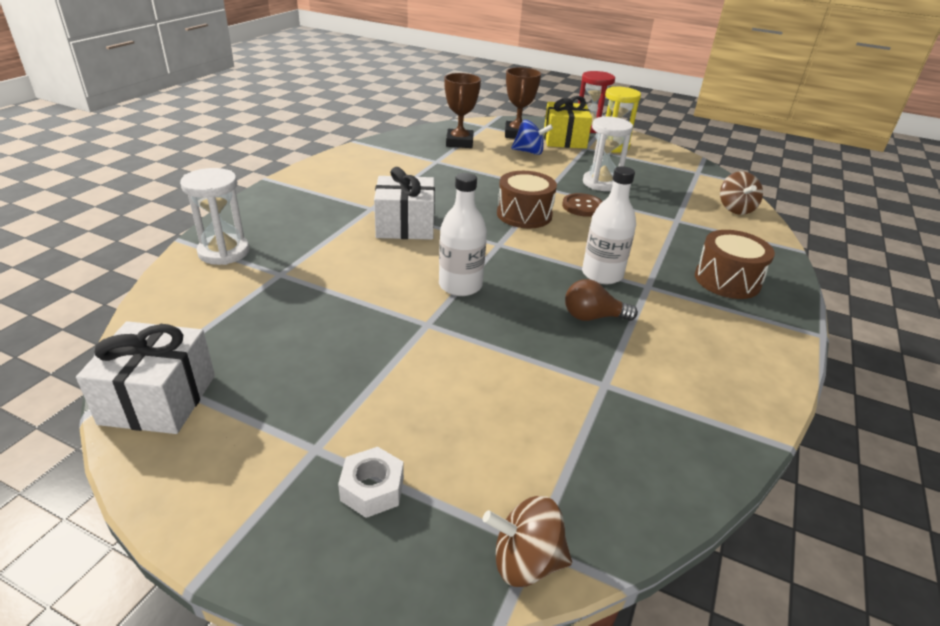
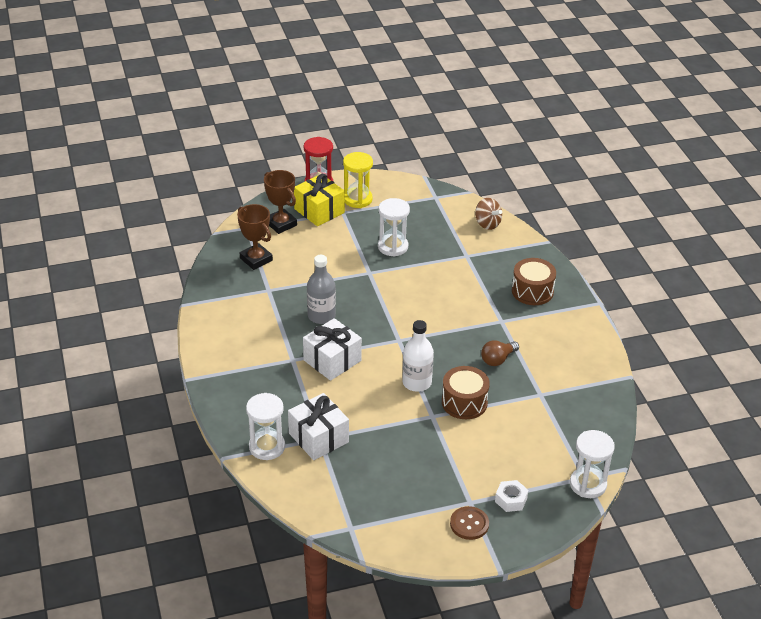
camera: 40 degrees left, 5 degrees up
(158, 399) = (378, 531): white gift -> white gift (318, 438)
(452, 194) = (321, 316): none -> grey bottle
(524, 214) = (383, 306): brown drum -> brown drum (464, 402)
(526, 561) = (588, 484): brown spinning top -> white hourglass
(529, 152) = (314, 241): blue spinning top -> none
(582, 206) = (406, 277): brown button -> brown button (469, 524)
(602, 274) = (473, 327): white bottle -> none

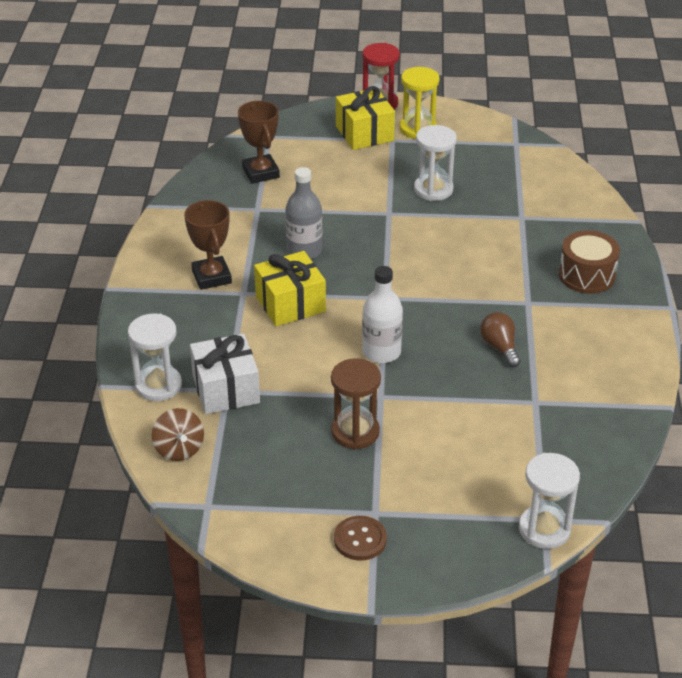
camera: 20 degrees right, 0 degrees up
(281, 224) = (311, 140): brown trophy -> brown trophy (211, 277)
(332, 360) = (290, 304): white gift -> yellow gift
(427, 447) = (355, 432): none -> brown hourglass
(464, 402) = (430, 389): brown drum -> none
(487, 224) = (567, 186): brown spinning top -> brown spinning top (179, 449)
(497, 359) = (500, 347): brown light bulb -> brown light bulb turned 90 degrees clockwise
(511, 500) = (430, 523): white nut -> none

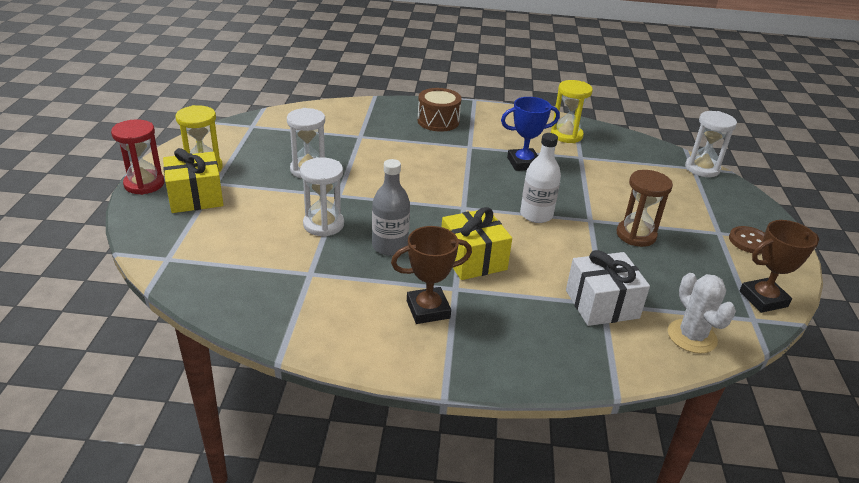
camera: 90 degrees left, 5 degrees down
(158, 385) = (607, 351): white hourglass -> white hourglass (323, 224)
(179, 449) = (692, 336): brown spinning top -> white cactus
(261, 173) = (241, 268): brown trophy -> brown trophy (763, 299)
(500, 347) = (523, 163): brown light bulb -> blue trophy
(595, 393) = (566, 135): none -> yellow hourglass

